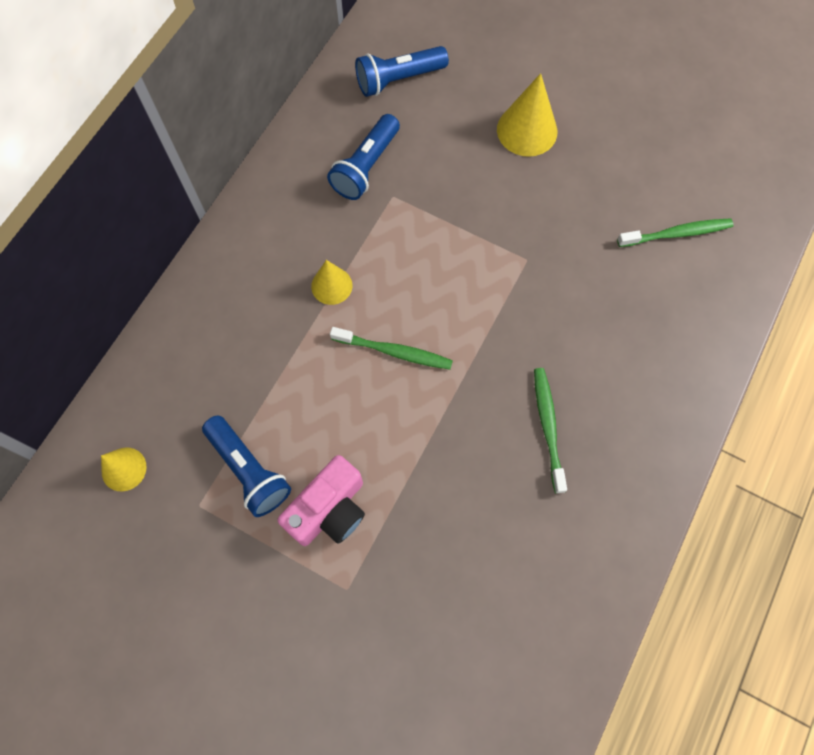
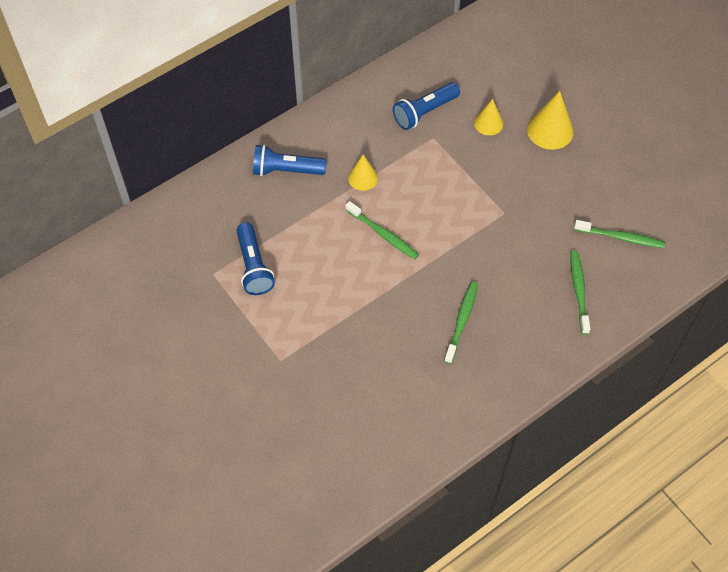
camera: 25 degrees right, 10 degrees down
(124, 469) = (177, 234): yellow cone -> yellow cone (488, 123)
(329, 510) = (292, 310): pink camera -> none
(398, 80) = (477, 64): blue flashlight -> blue flashlight (286, 170)
(664, 324) = (579, 291): none -> green toothbrush

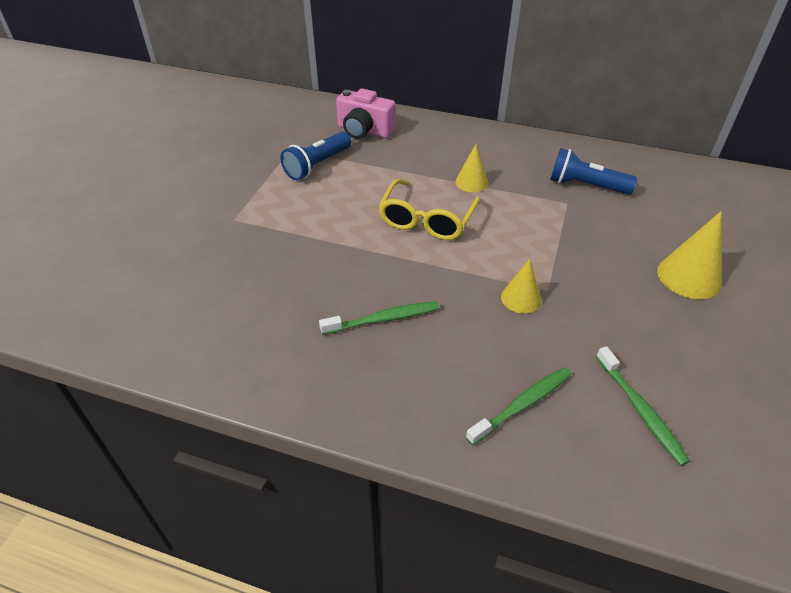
camera: 55 degrees right, 15 degrees down
(231, 205) = (364, 131): none -> pink camera
(286, 170) = (428, 141): blue flashlight -> none
(383, 234) = (427, 220): green toothbrush -> yellow glasses
(488, 123) = (632, 229): yellow cone -> yellow cone (521, 298)

